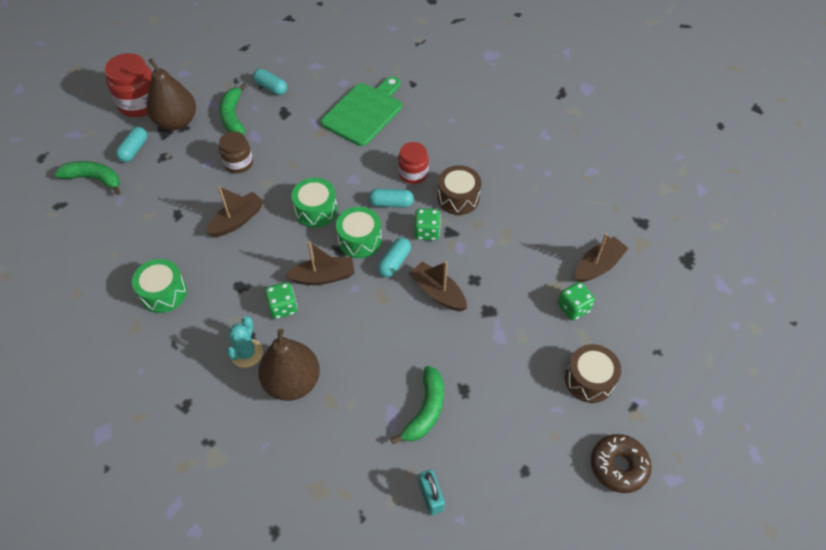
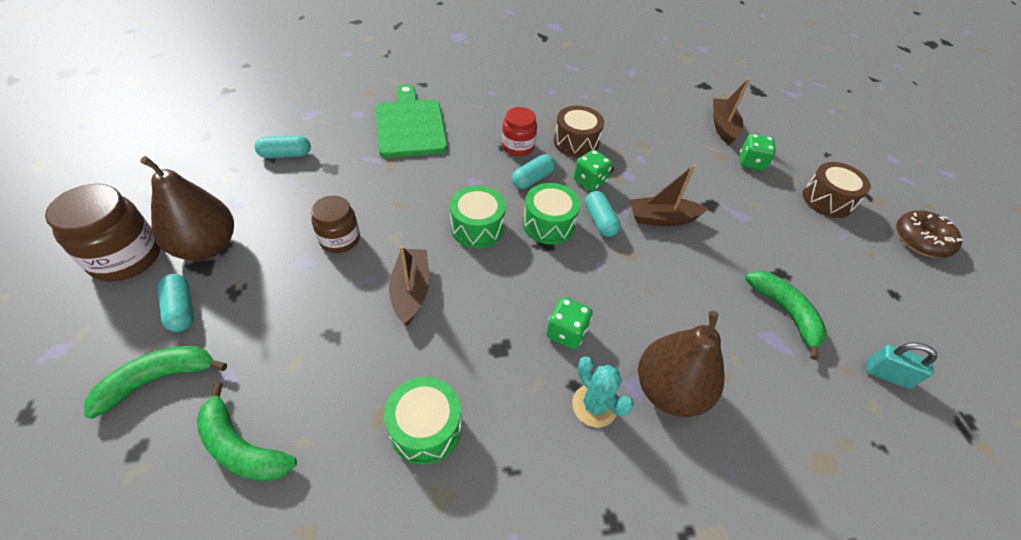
camera: 50 degrees left, 5 degrees down
(140, 103) = (126, 257): red jar -> brown jar
(233, 116) = (274, 201): green banana -> green banana (242, 447)
(323, 276) = (562, 277): brown boat -> none

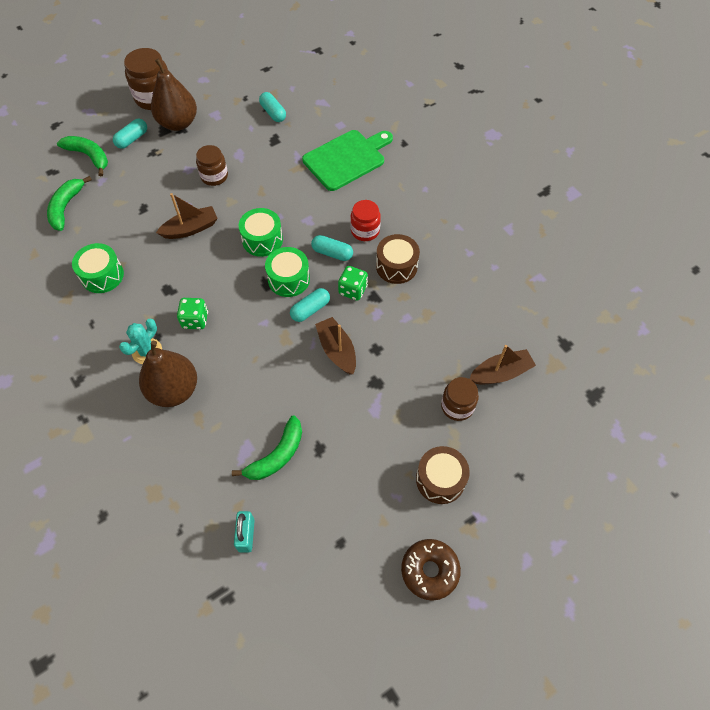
camera: 70 degrees right, 10 degrees up
(751, 163) = (457, 406): green dice -> brown jar

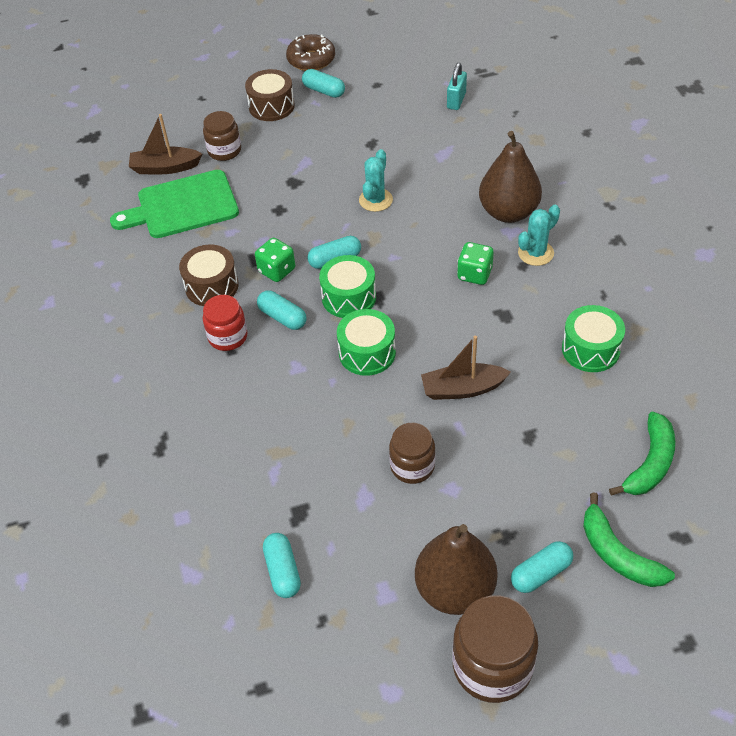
camera: 160 degrees left, 10 degrees down
(277, 455) = (414, 145): green banana -> none
(295, 378) = (375, 200): none -> turquoise cactus
(337, 350) = (321, 216): brown boat -> none
(347, 159) = (201, 450): green cutting board -> green cutting board (182, 206)
(394, 518) = (324, 91): none -> turquoise capsule

